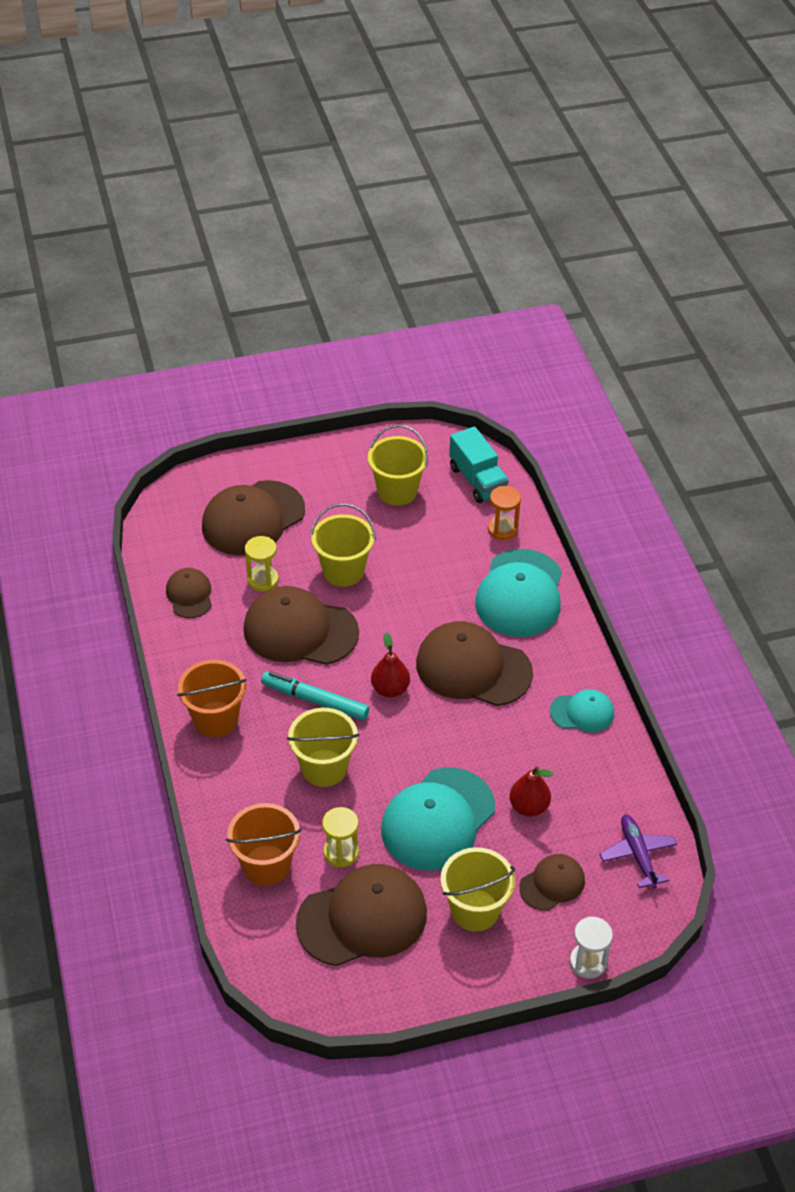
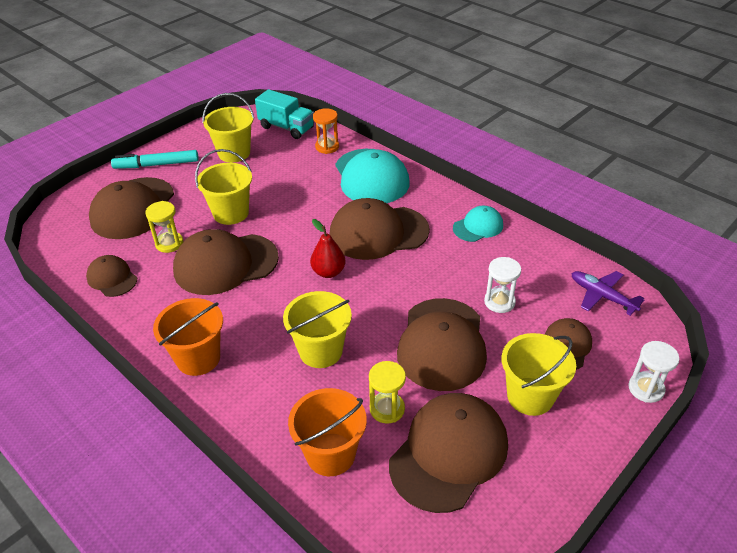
camera: 30 degrees left, 5 degrees down
(315, 700) = (275, 306): turquoise marker -> turquoise marker (156, 165)
(438, 819) = (442, 344): turquoise cap -> brown cap
(529, 806) = (499, 302): red pear -> white hourglass

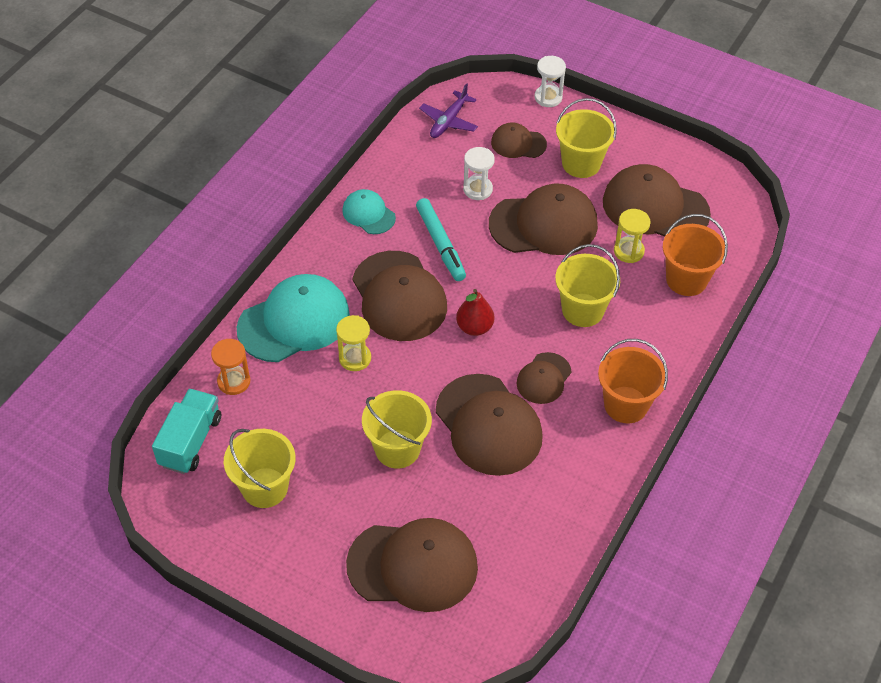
camera: 105 degrees left, 10 degrees up
(112, 278) = (544, 531): brown cap -> brown cap (543, 378)
(156, 165) = (309, 577): turquoise marker -> turquoise marker (440, 244)
(169, 243) = (469, 495): yellow hourglass -> yellow hourglass (355, 358)

